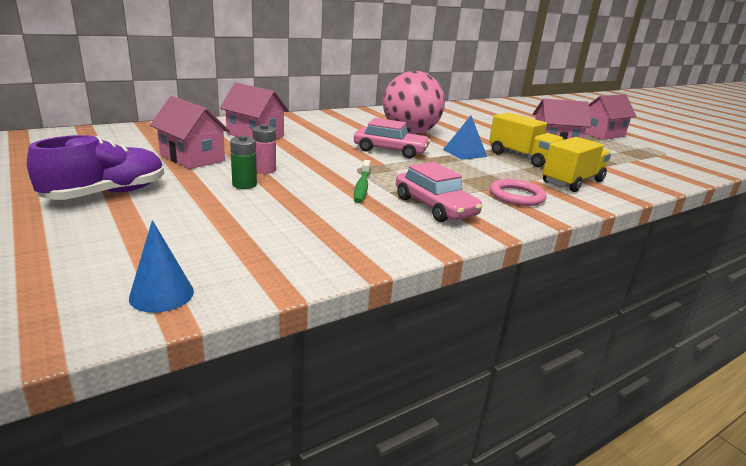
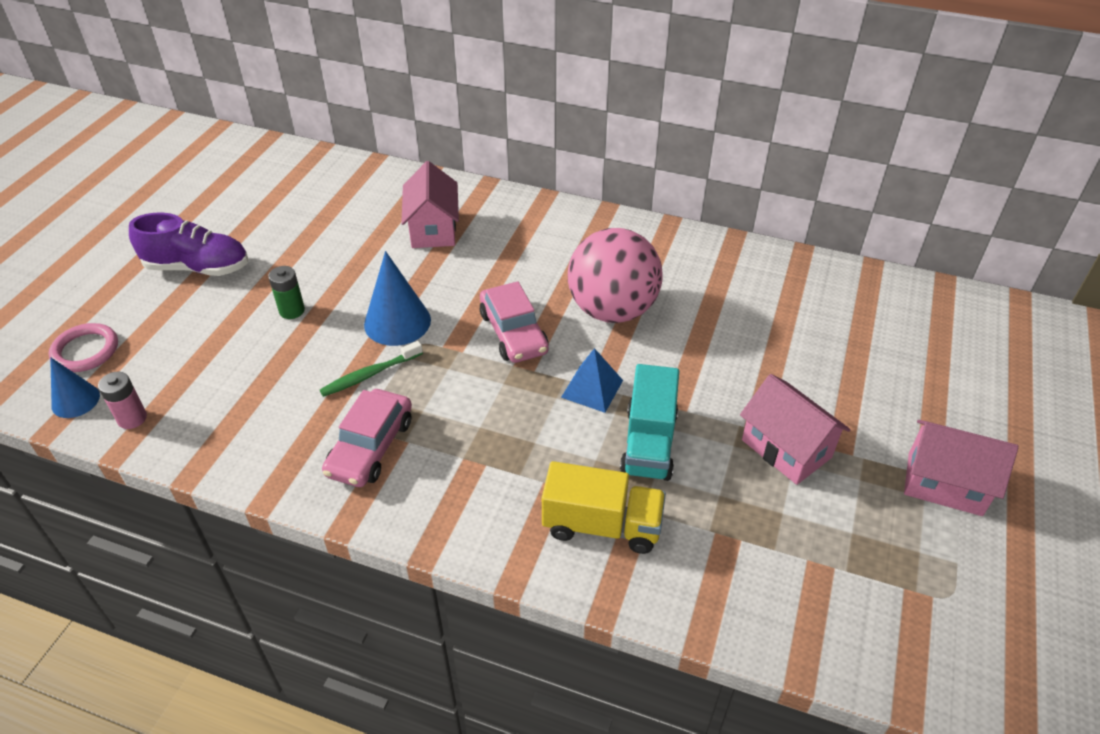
camera: 55 degrees right, 20 degrees up
(192, 158) = (320, 244): pink house -> none
(264, 170) = (341, 297): pink battery -> pink battery (132, 418)
(324, 166) = (397, 322): none -> blue cone
(516, 196) = (479, 493): pink ring -> pink ring (85, 351)
(521, 157) = (648, 443): yellow truck -> turquoise truck

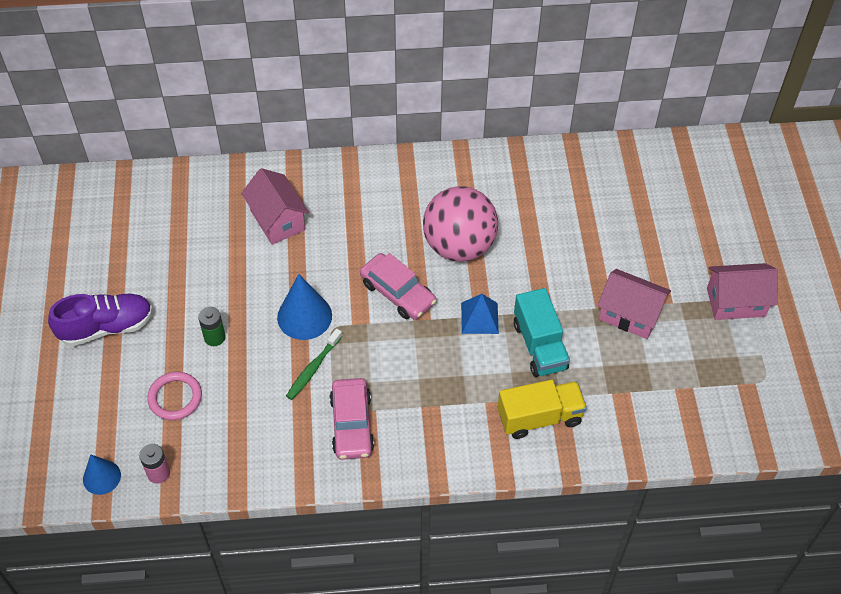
camera: 25 degrees left, 10 degrees up
(85, 351) = (74, 435): pink ring -> pink ring (175, 398)

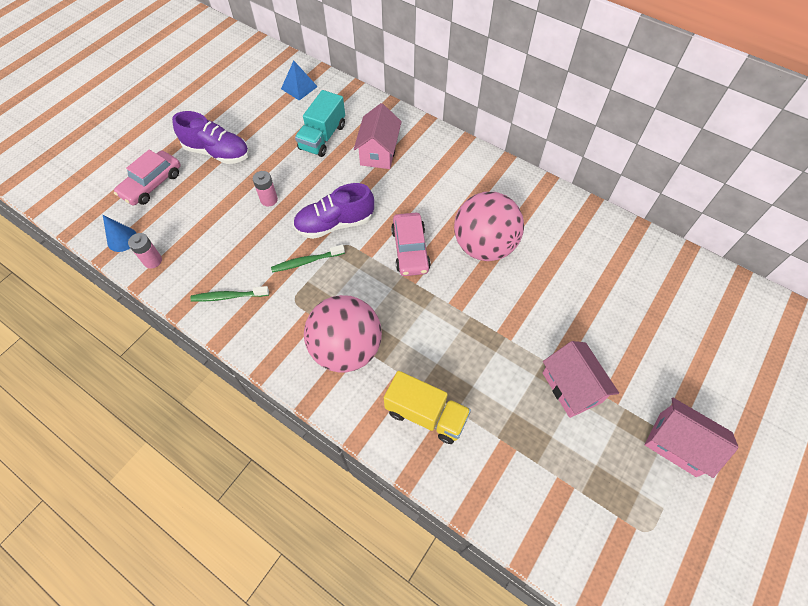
camera: 40 degrees right, 5 degrees up
(175, 398) = (209, 221): pink ring -> none
(214, 337) = (269, 200): green battery -> pink battery
(272, 450) = (229, 296): none -> green toothbrush
(304, 316) = (335, 224): blue cone -> purple shoe
(351, 424) = (293, 317): pink car -> pink car (152, 184)
(425, 415) = (346, 349): none -> pink ball
(479, 318) = (450, 307): blue pyramid -> blue pyramid (299, 87)
(539, 346) = (476, 359): turquoise truck -> turquoise truck (322, 137)

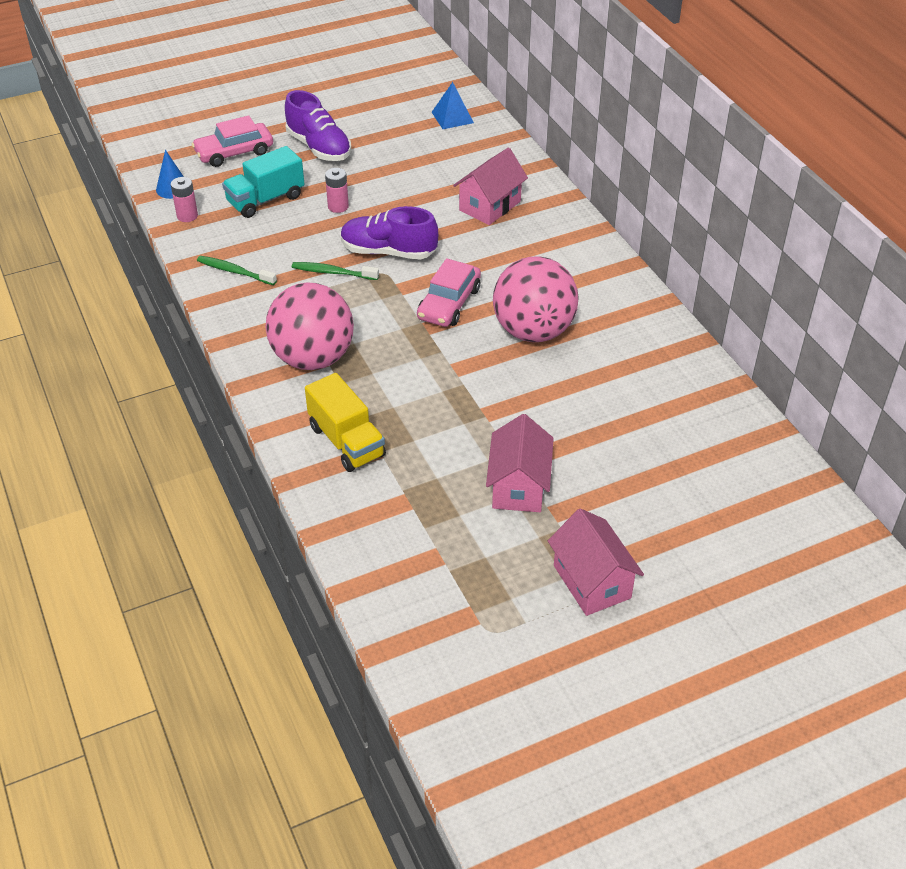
camera: 30 degrees right, 15 degrees down
(322, 137) = (440, 171): turquoise truck -> turquoise truck (265, 200)

